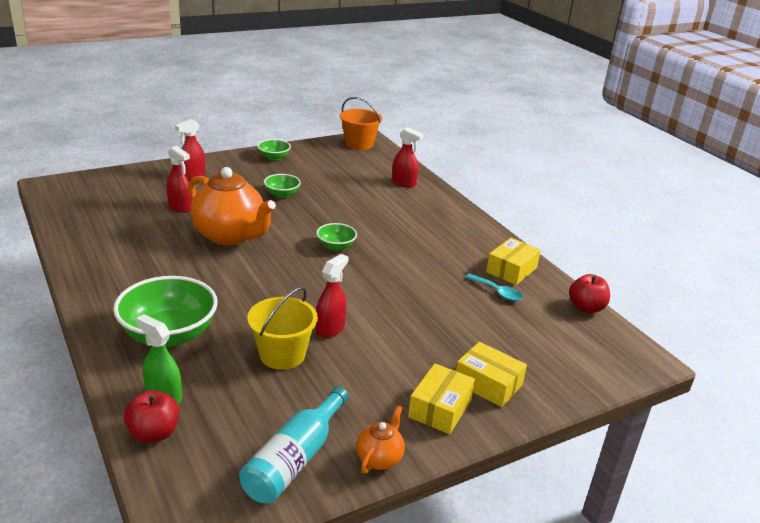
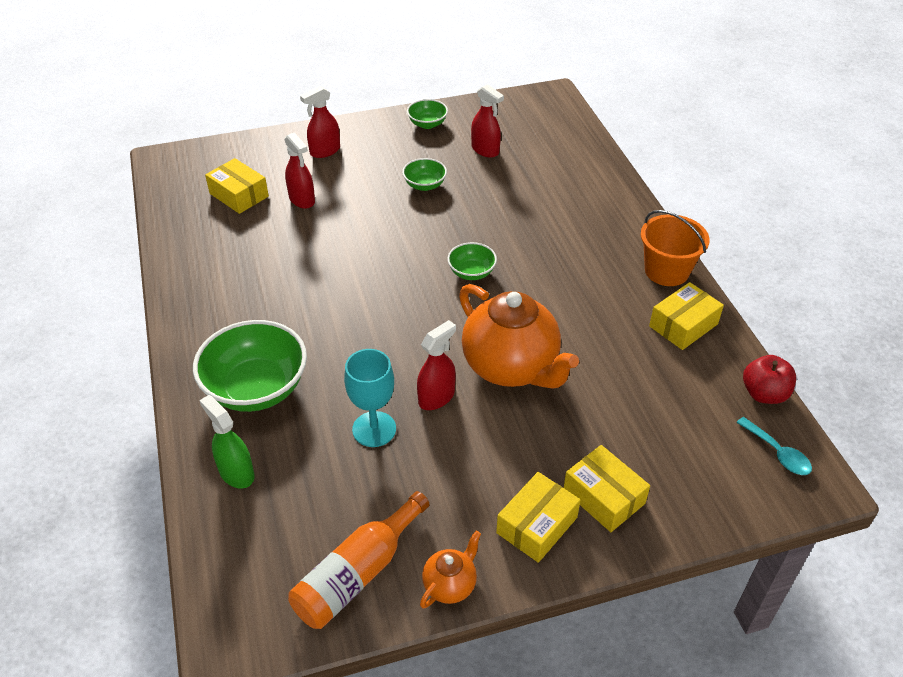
camera: 15 degrees right, 15 degrees up
(123, 206) = (239, 195): none -> yellow box
(154, 433) = (218, 520): red apple -> none
(230, 236) = (351, 248): orange teapot -> orange teapot (511, 367)
(282, 355) = (374, 429): yellow bucket -> turquoise goblet
(295, 459) = (358, 573): turquoise bottle -> orange bottle
(359, 144) = (539, 104): orange bucket -> orange bucket (666, 271)
(404, 183) = (581, 173): red spray bottle -> red spray bottle (485, 150)
(497, 292) = (655, 359): turquoise spoon -> turquoise spoon (777, 453)

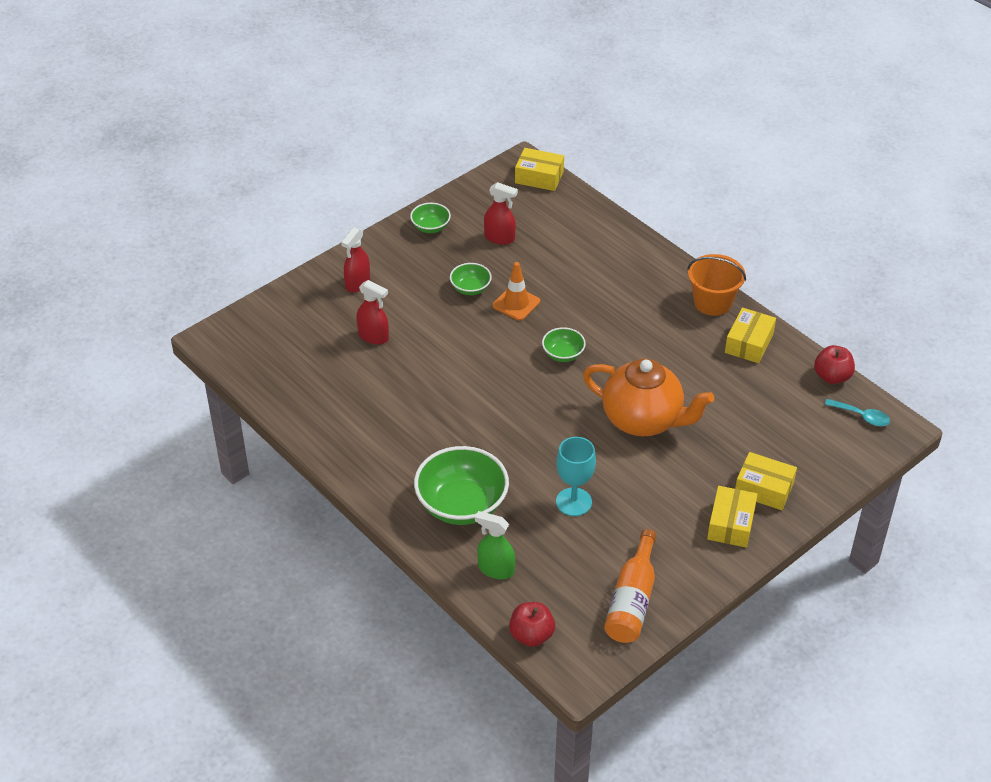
camera: 25 degrees left, 0 degrees up
(215, 568) = (531, 635): none -> red apple
(239, 195) = (313, 350): yellow box -> yellow box (539, 177)
(436, 397) = (603, 462): red spray bottle -> none
(450, 585) = (698, 583): orange teapot -> none
(459, 211) = (516, 303): none -> orange traffic cone

